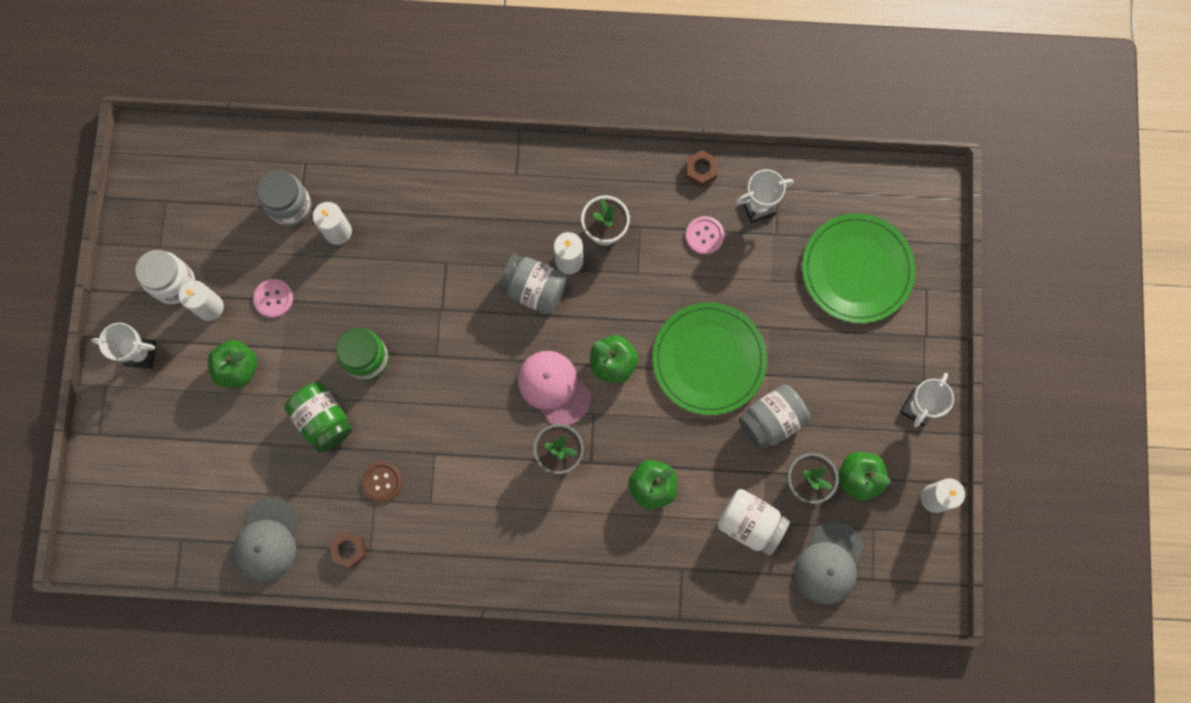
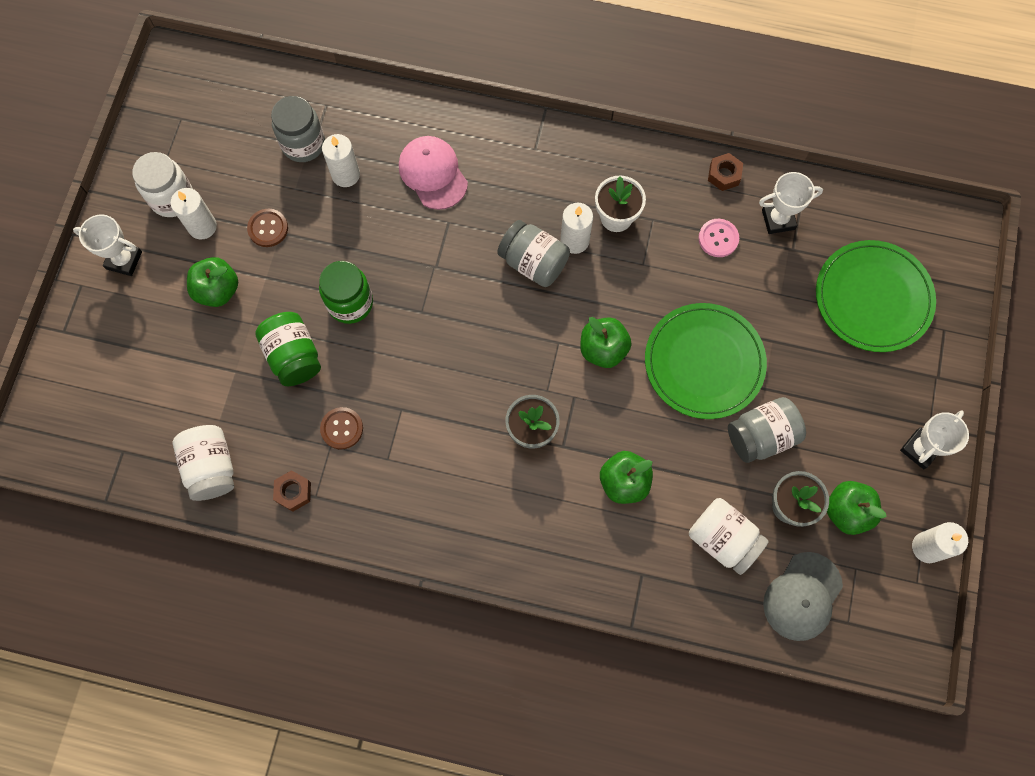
camera: 10 degrees right, 5 degrees down
(267, 540) = (211, 467): grey cap -> white jar
(273, 298) = (268, 228): pink button -> brown button
(553, 388) = (537, 364): pink cap -> pink cap (433, 174)

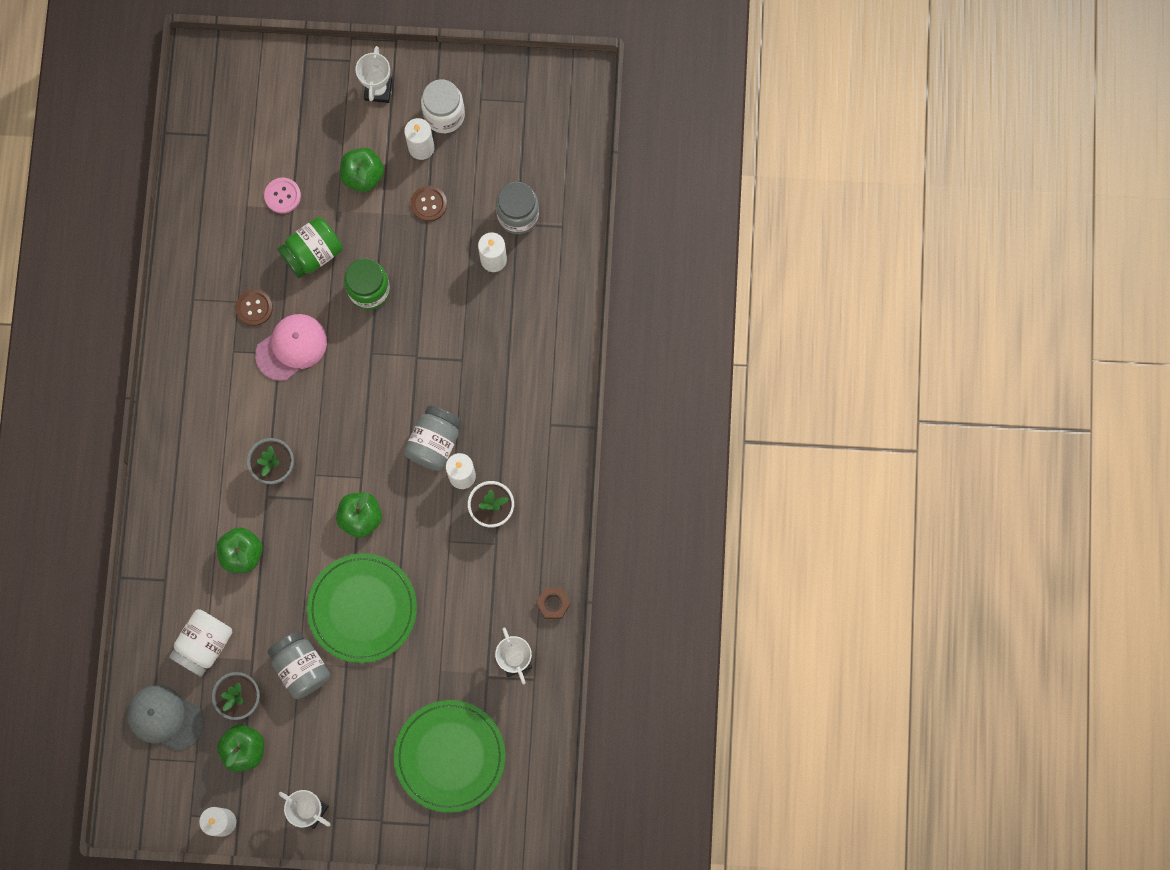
camera: 80 degrees right, 5 degrees up
(211, 467) = (205, 209): white jar -> none
(293, 492) = (193, 280): brown nut -> none
(433, 174) = (508, 337): pink cap -> pink cap (291, 347)
(718, 238) = (486, 606): pink button -> pink button (282, 196)

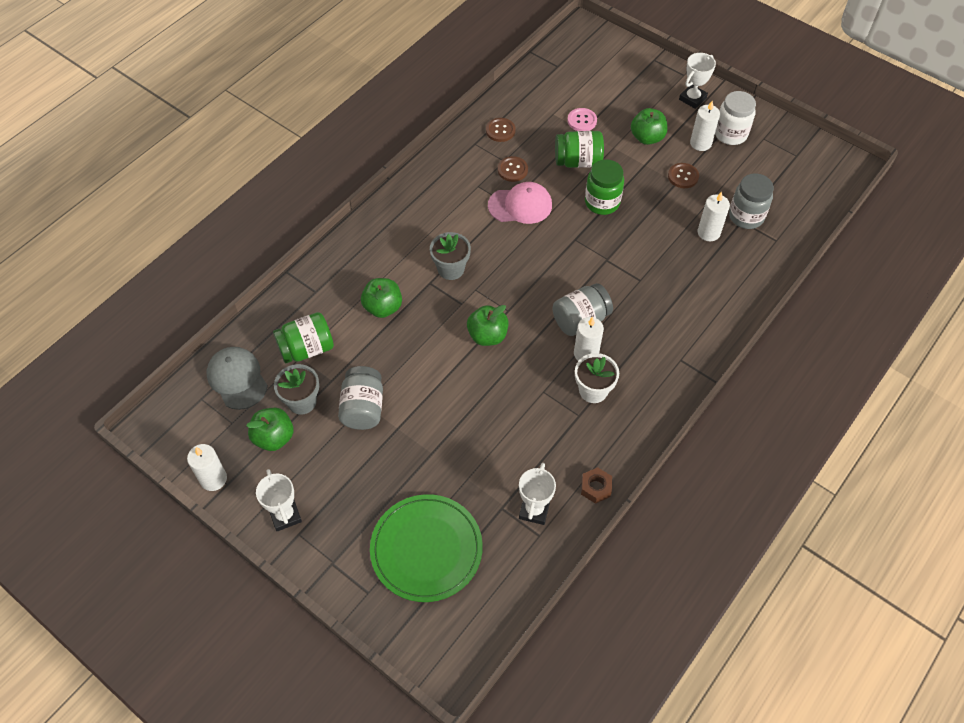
camera: 35 degrees right, 20 degrees down
(204, 644) = (307, 349): white jar -> green jar
(207, 265) = (500, 131): none -> brown button
(362, 608) = (441, 397): green plate -> none

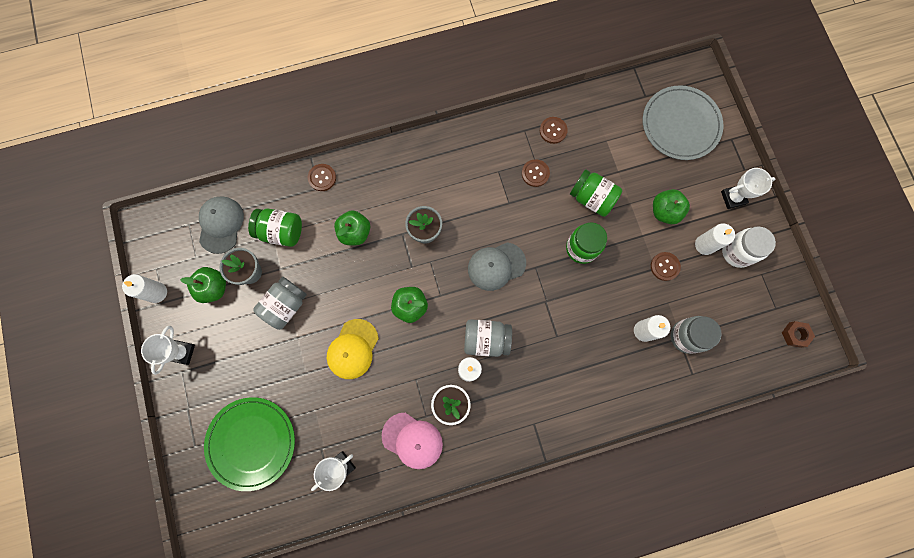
camera: 35 degrees right, 20 degrees up
(312, 282) = (322, 178): none -> brown button
(462, 404) = (353, 349): none -> yellow cap
(520, 205) = (517, 210): pink cap -> pink cap (412, 440)
(539, 258) = (496, 266): none -> grey cap
(582, 121) = (624, 162): pink button -> none
(595, 488) = (394, 480): brown nut -> brown nut (795, 335)
(604, 71) = (680, 124): none -> grey plate

